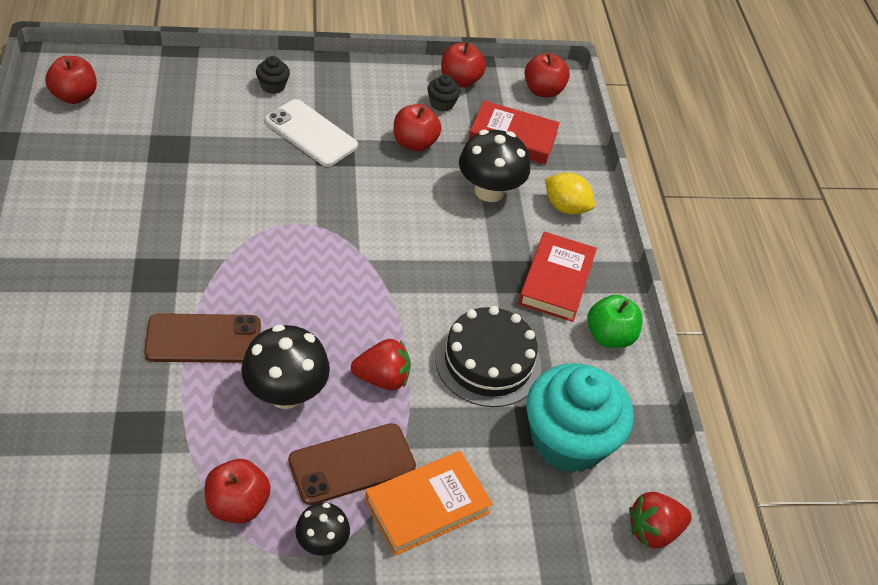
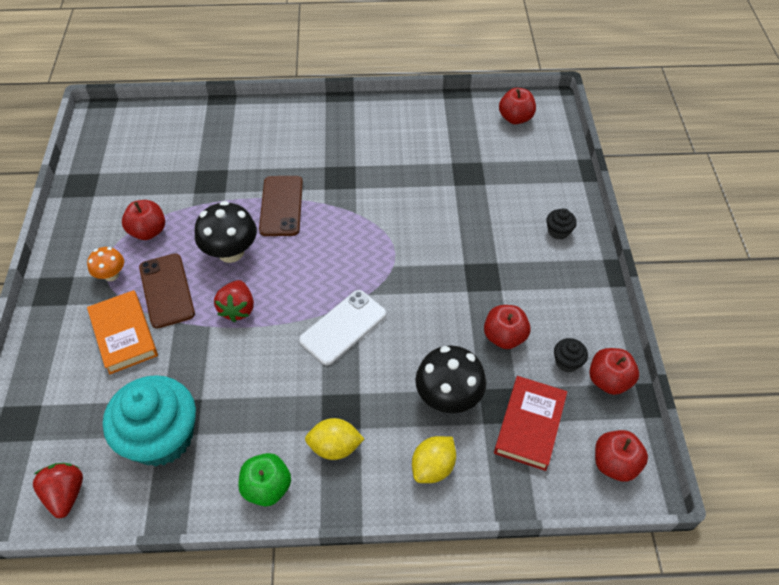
camera: 100 degrees right, 5 degrees up
(311, 133) = (502, 259): white phone -> white phone (343, 327)
(322, 542) = (111, 275): black mushroom -> orange mushroom
(488, 362) = (246, 382): black cake -> none
(556, 281) = (335, 447): red book -> yellow lemon

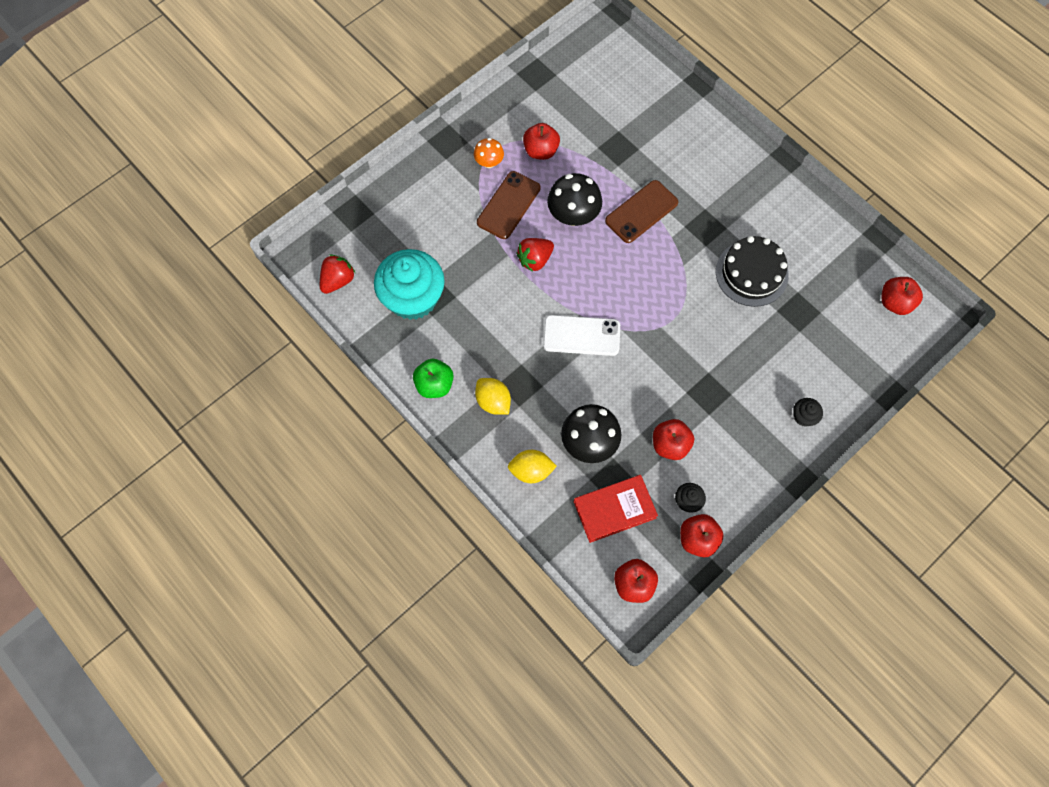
camera: 50 degrees right, 15 degrees up
(124, 335) = (456, 212): orange book -> none
(408, 178) = (751, 273): none -> black cake

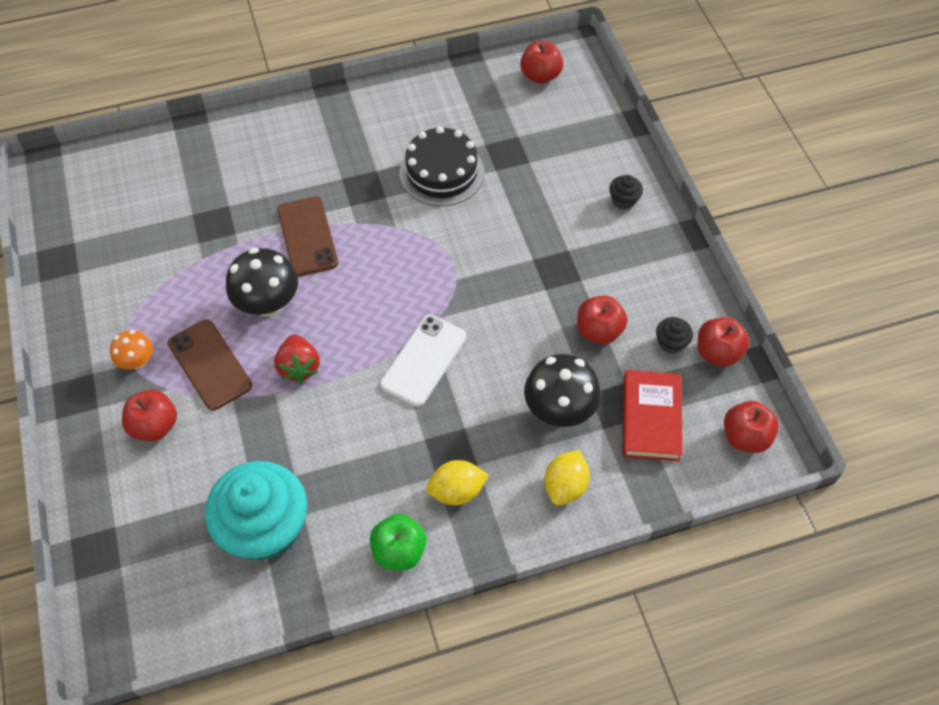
camera: 65 degrees left, 10 degrees down
(338, 280) = (182, 614): red strawberry -> none
(541, 151) = (162, 300): red apple -> red apple (155, 425)

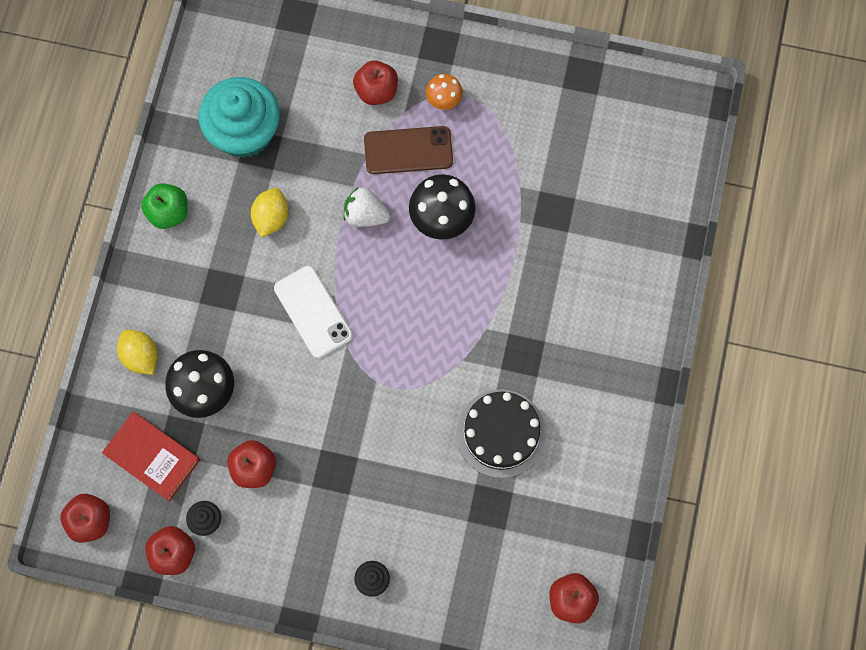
camera: 120 degrees right, 15 degrees up
(299, 367) = (365, 215): red strawberry -> white strawberry
(307, 236) = (494, 281): brown phone -> none
(457, 491) = (187, 276): yellow lemon -> yellow lemon (271, 218)

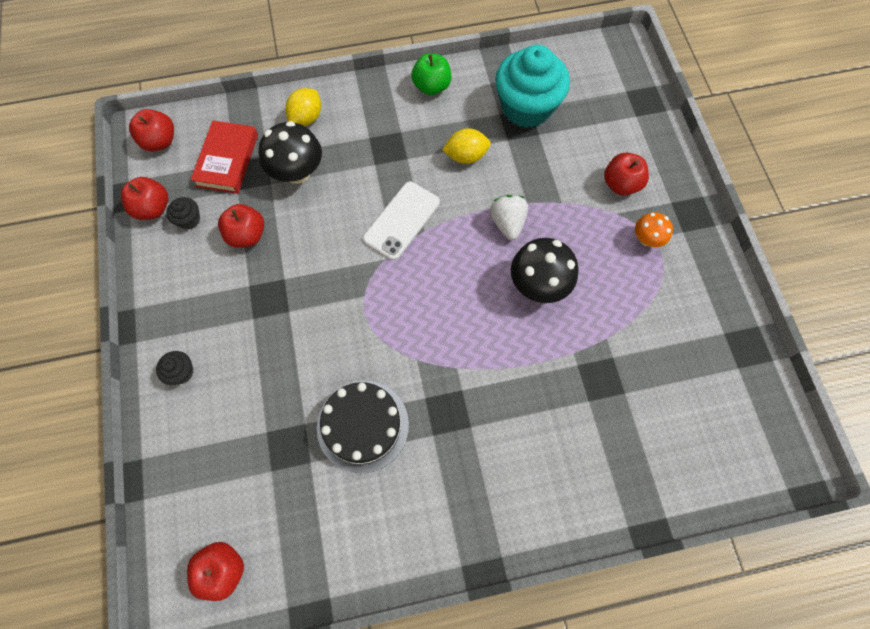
camera: 65 degrees right, 5 degrees down
(408, 150) = (584, 231): brown phone -> none

